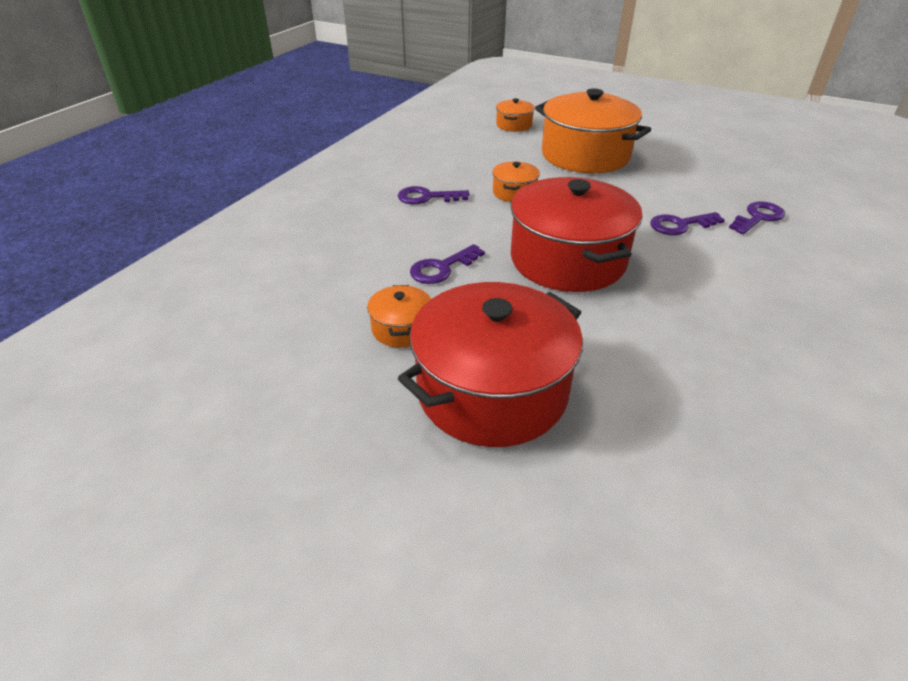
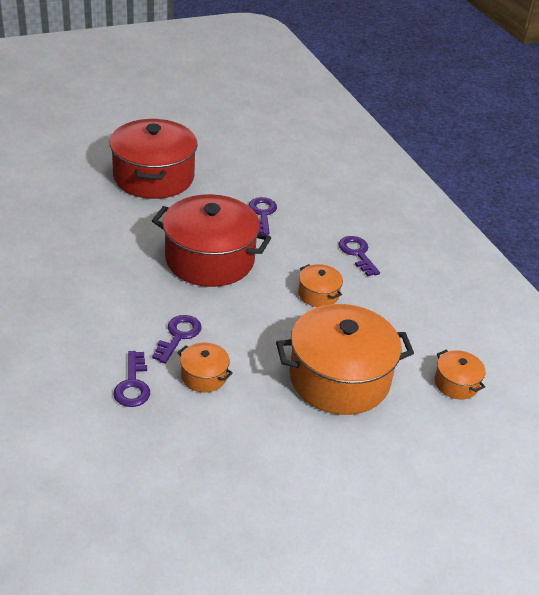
camera: 125 degrees right, 0 degrees up
(401, 329) = (227, 177): orange pot -> orange pot (204, 376)
(427, 197) = (357, 253): purple key -> purple key turned 60 degrees counterclockwise

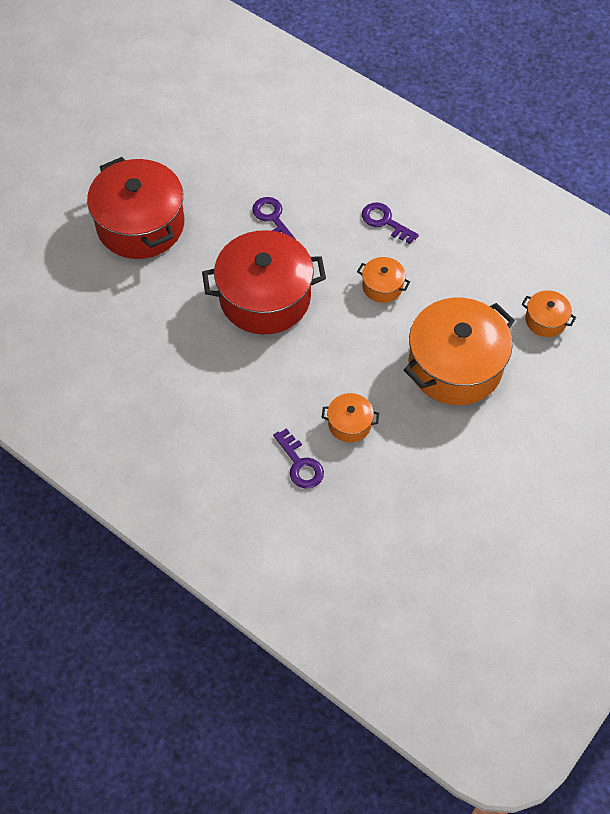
camera: 25 degrees left, 20 degrees up
(178, 336) = (300, 395): purple key -> none

